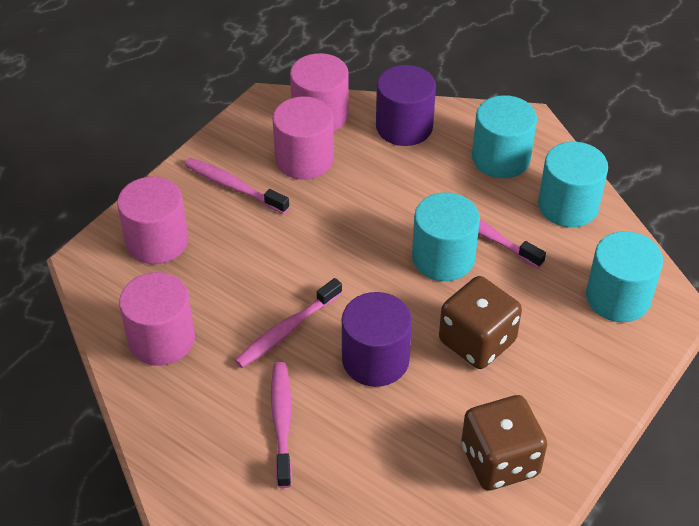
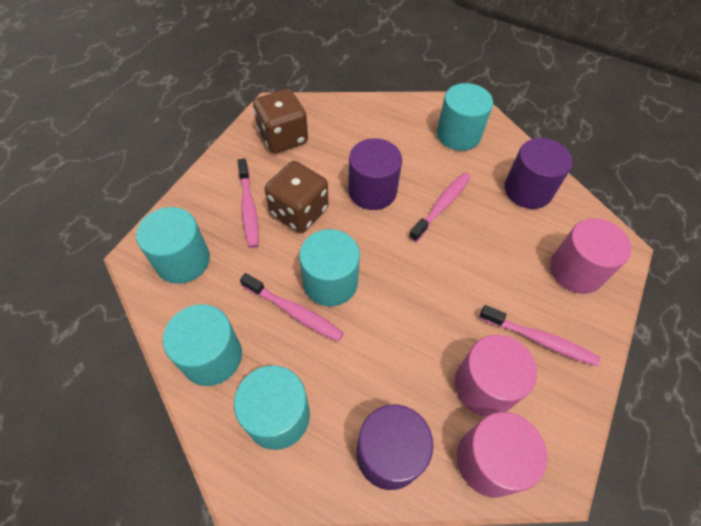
camera: 170 degrees right, 10 degrees up
(161, 339) = (528, 190): pink cylinder -> purple cylinder
(222, 437) = (458, 135): none -> turquoise cylinder
(282, 421) = (424, 146): pink toothbrush -> pink toothbrush (248, 208)

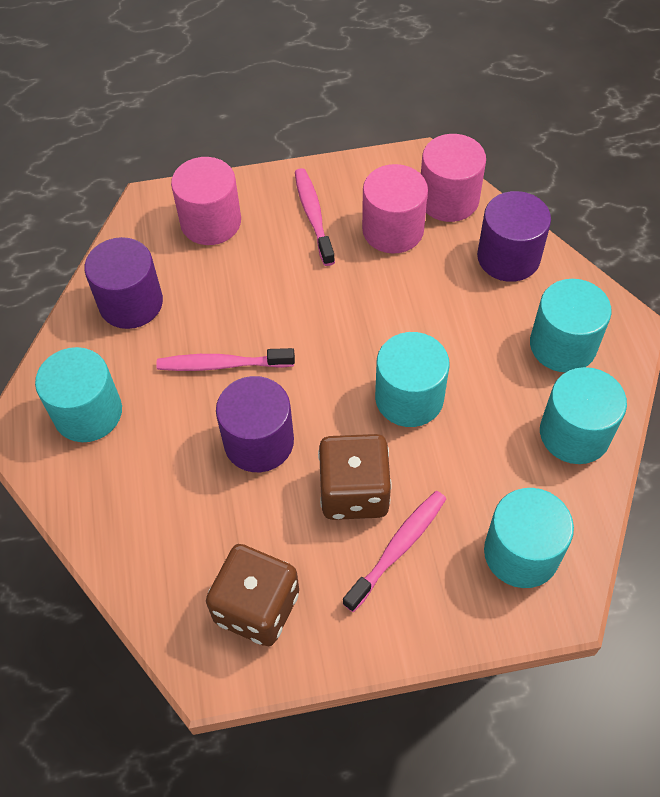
camera: 125 degrees left, 0 degrees up
(294, 312) = (468, 403): pink toothbrush -> none

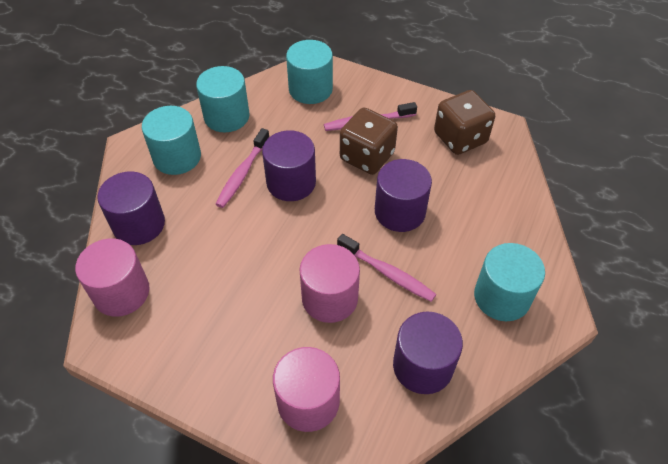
camera: 145 degrees left, 5 degrees down
(313, 215) = (226, 349): pink toothbrush -> pink toothbrush (242, 173)
(393, 230) = (185, 295): pink cylinder -> pink cylinder (329, 298)
(409, 398) = (291, 182): turquoise cylinder -> purple cylinder

